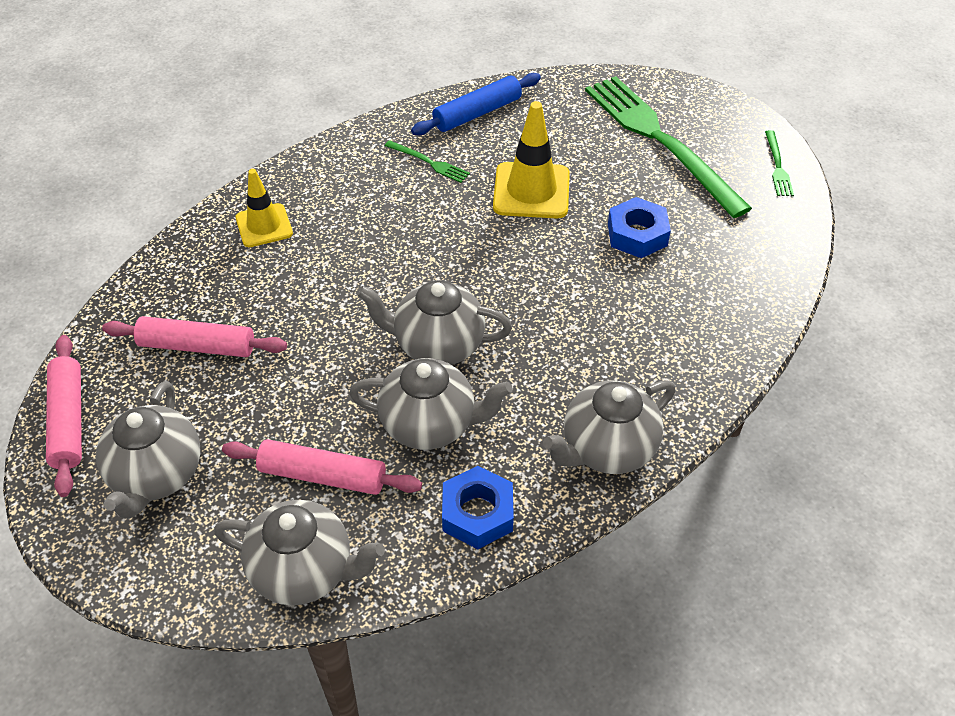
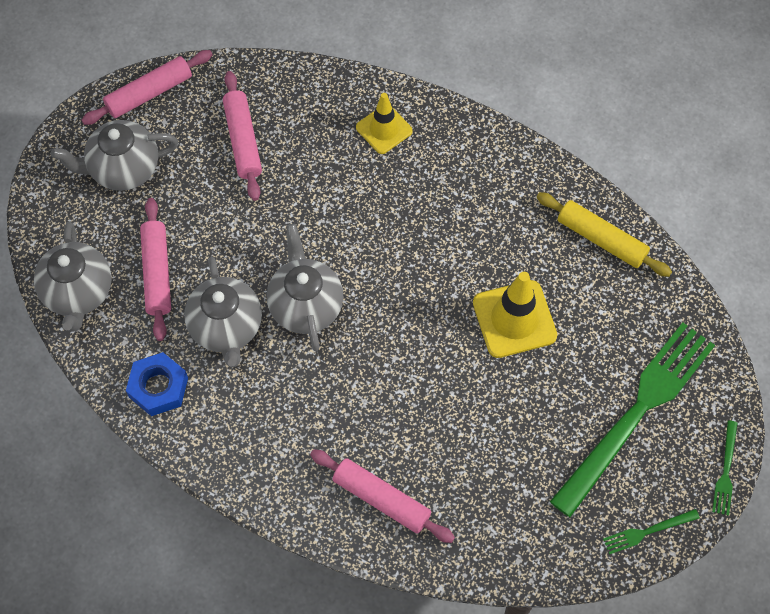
camera: 70 degrees right, 15 degrees up
(429, 162) = (515, 223): green fork -> green fork (725, 471)
(477, 113) = (601, 239): blue rolling pin -> yellow rolling pin
(607, 449) = (247, 462): grey teapot -> none
(637, 234) = (495, 424): blue nut -> none
(689, 342) = (381, 499): none -> pink rolling pin

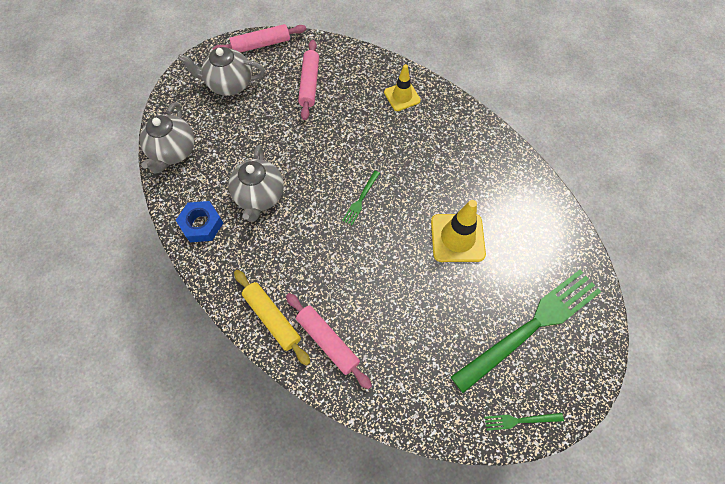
camera: 15 degrees right, 0 degrees up
(157, 273) = (227, 151): pink rolling pin -> none
(305, 305) = (316, 194): grey teapot -> none
(601, 239) = (532, 198): yellow rolling pin -> yellow rolling pin (272, 318)
(725, 471) = (591, 389): green fork -> green fork (361, 199)

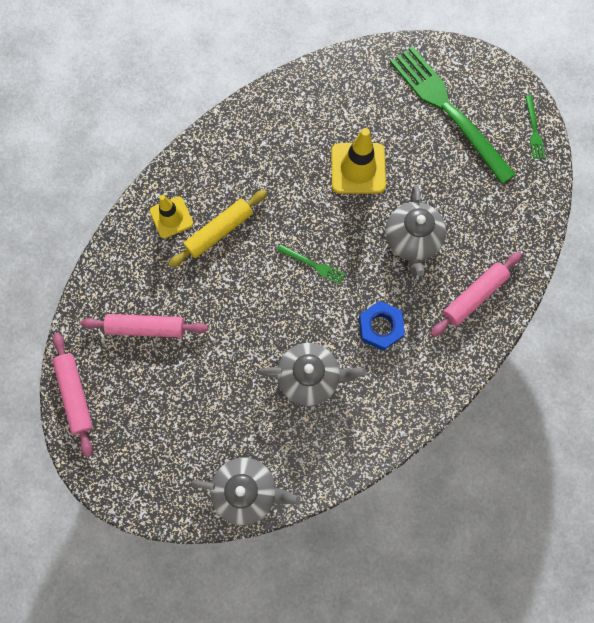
camera: 90 degrees left, 10 degrees up
(202, 224) = (347, 441): blue nut -> blue nut (380, 327)
(229, 84) = (142, 431): grey teapot -> grey teapot (411, 241)
(272, 318) = (453, 352): yellow rolling pin -> yellow rolling pin (219, 231)

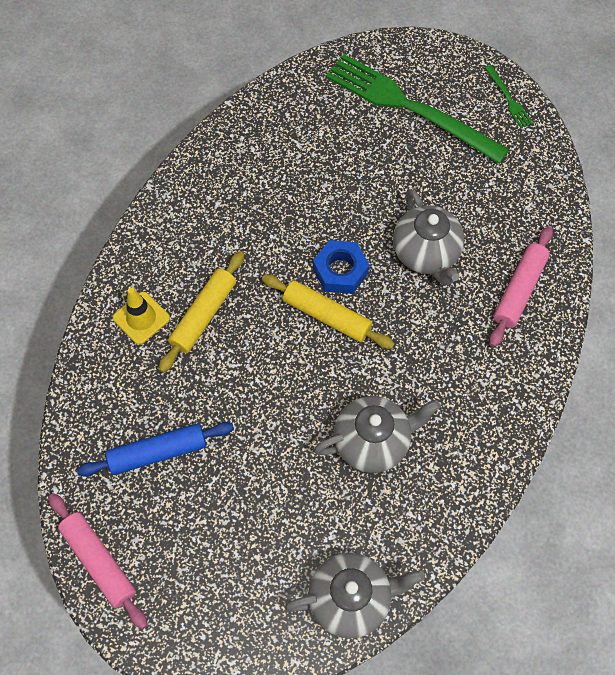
camera: 20 degrees left, 10 degrees down
(146, 327) = (158, 452): pink rolling pin -> blue rolling pin
(313, 265) = (326, 316): green fork -> yellow rolling pin
(358, 168) = (335, 197): yellow traffic cone -> none
(380, 327) = (430, 358): blue nut -> blue nut (340, 271)

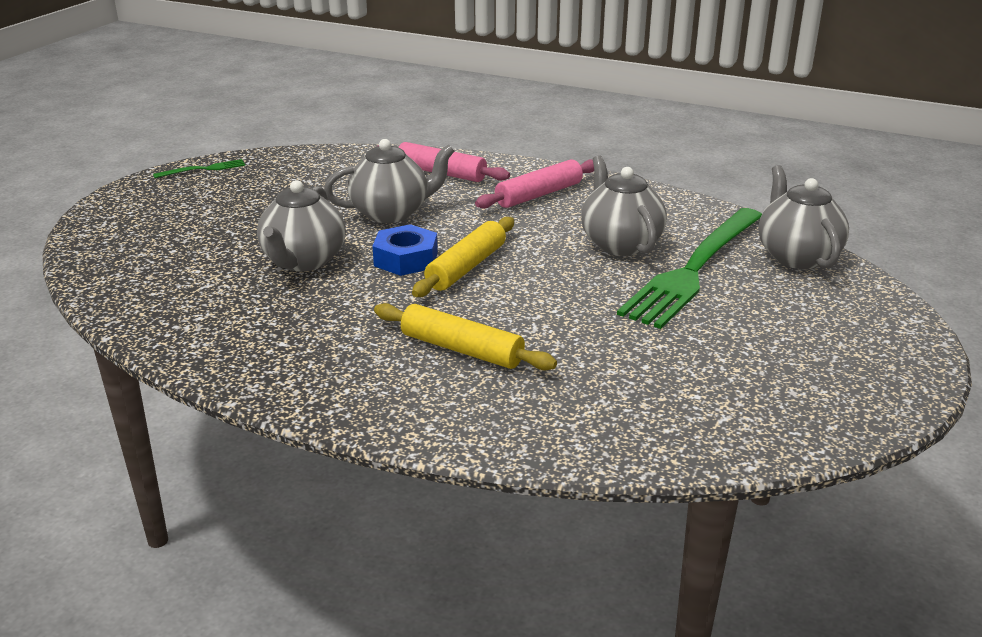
camera: 90 degrees left, 35 degrees down
(99, 561) = (836, 420): pink rolling pin -> pink rolling pin (538, 194)
(141, 318) = (464, 401): yellow traffic cone -> none
(158, 452) = (668, 379): blue rolling pin -> none
(335, 200) = (303, 261): none -> grey teapot
(409, 107) = (186, 217): green fork -> green fork (694, 269)

